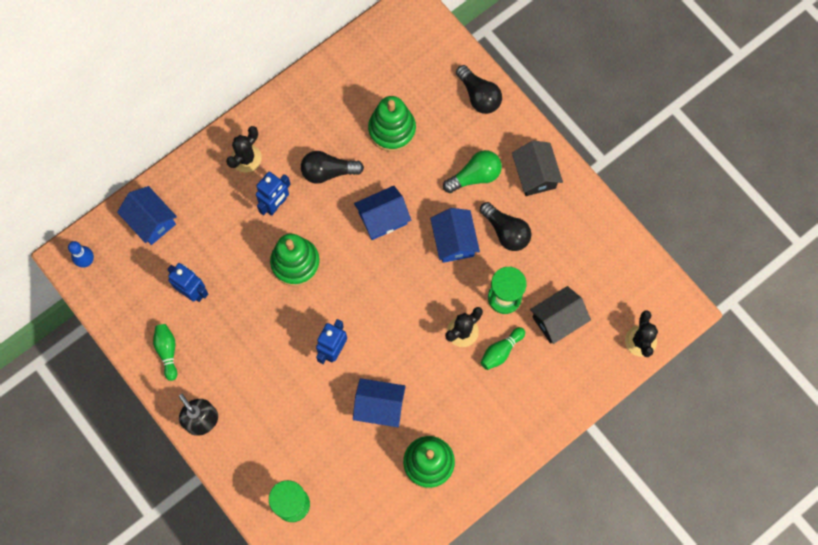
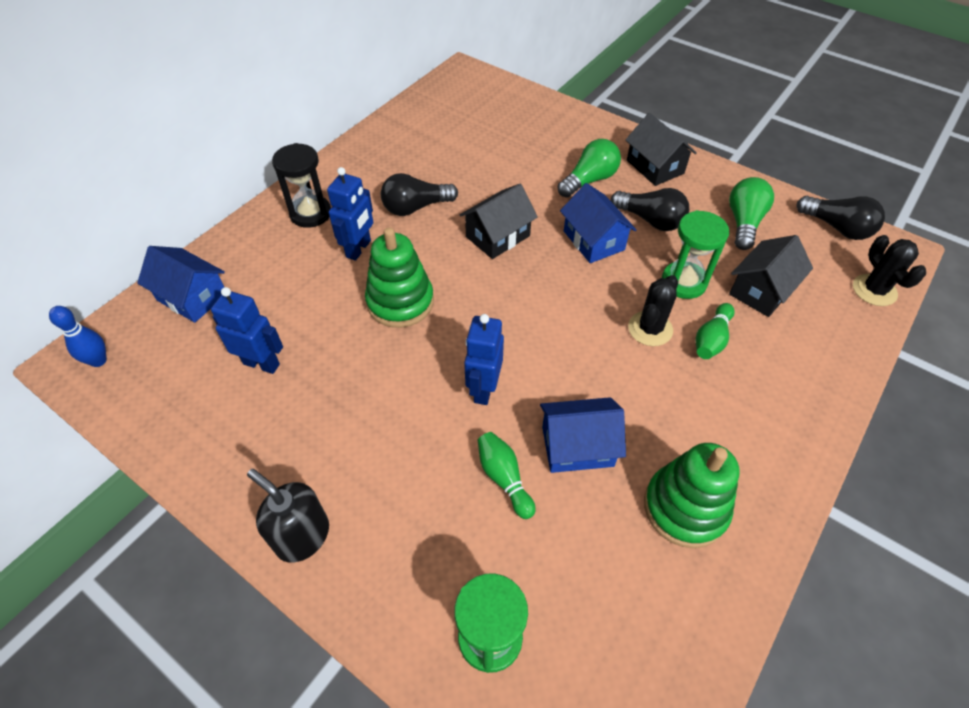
camera: 15 degrees left, 20 degrees down
(167, 351) = (232, 449): green bowling pin -> green bowling pin (504, 478)
(246, 158) = (310, 213): black cactus -> black hourglass
(383, 218) = (498, 236): blue house -> black house
(392, 130) = (478, 160): green stacking toy -> none
(479, 96) = (561, 119): black light bulb -> black light bulb (837, 228)
(578, 253) = (743, 223): none -> green light bulb

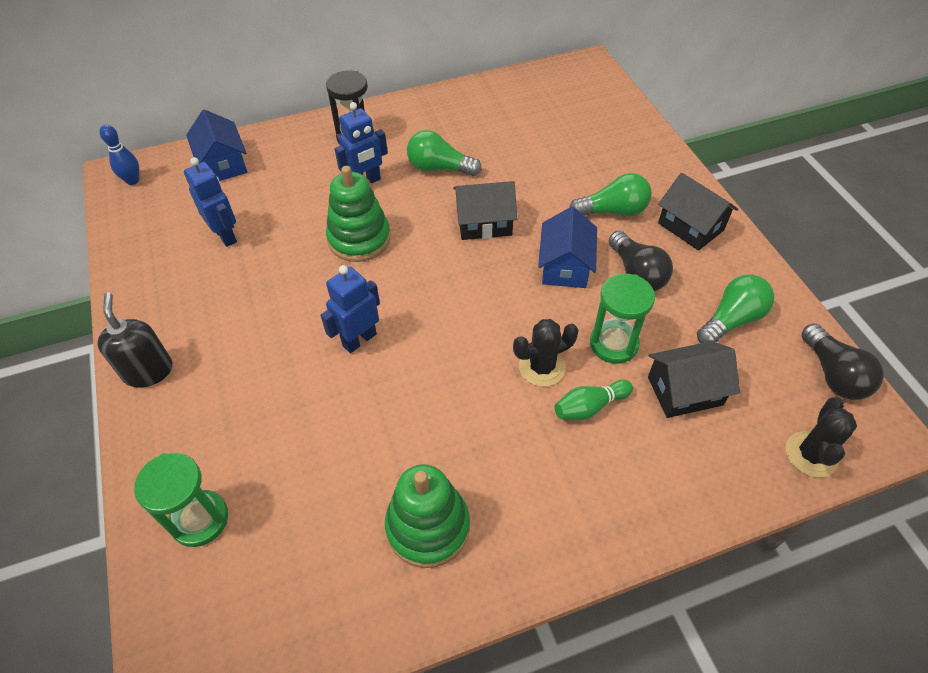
camera: 35 degrees right, 0 degrees up
(416, 207) = (439, 168): black light bulb -> green light bulb
(504, 478) = (312, 415): green bowling pin -> none
(577, 446) = (389, 425): blue house -> none
(655, 167) = (690, 226): black house -> black house turned 45 degrees counterclockwise

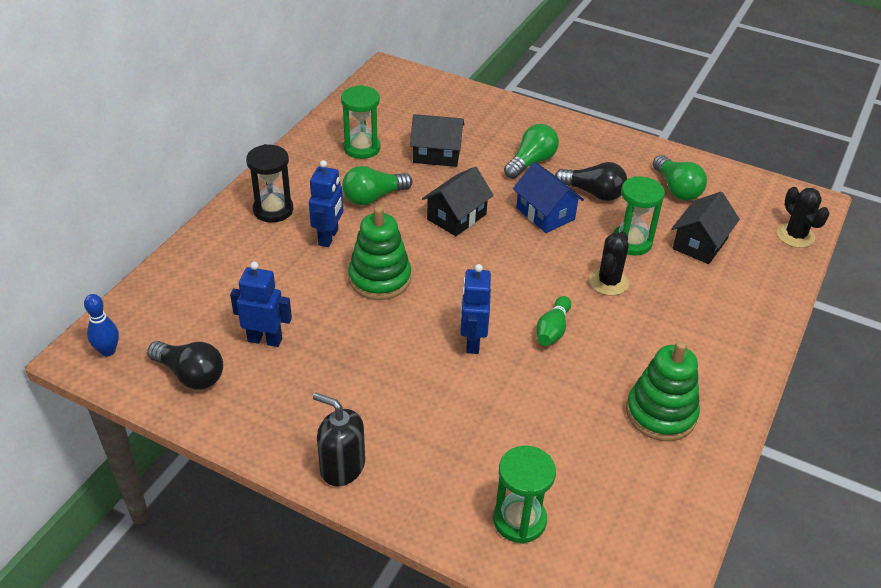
camera: 45 degrees left, 10 degrees down
(223, 164) = (180, 290): blue house -> none
(482, 121) = (362, 148): none -> green hourglass
(589, 407) = (662, 286): green bowling pin -> green bowling pin (552, 330)
(690, 226) = (589, 146): black house -> black house (437, 154)
(731, 320) = (676, 189): green light bulb -> green light bulb turned 150 degrees clockwise
(833, 374) = (758, 187): black light bulb -> black light bulb (190, 375)

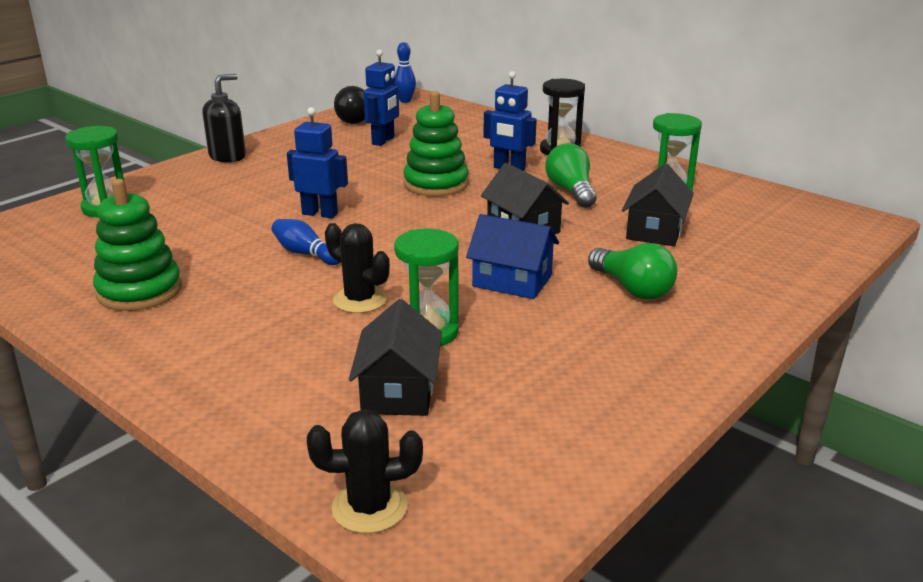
camera: 105 degrees right, 15 degrees down
(545, 214) = (512, 281): blue house -> blue house turned 45 degrees clockwise
(552, 330) = (305, 254): green bowling pin -> blue bowling pin
(593, 193) = (550, 324): black light bulb -> none
(676, 189) = (544, 403): green light bulb -> none
(700, 243) = (398, 391): black house -> black house turned 45 degrees clockwise

